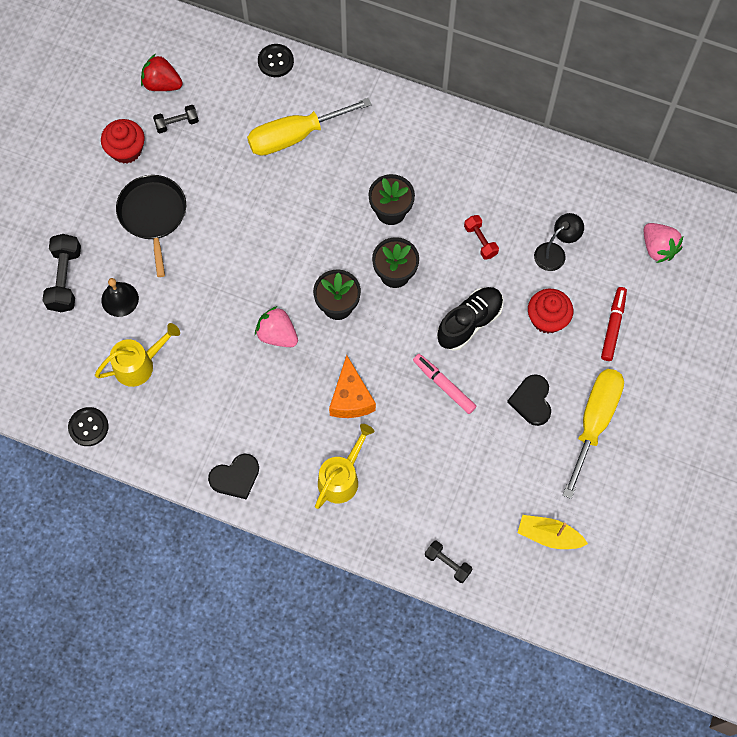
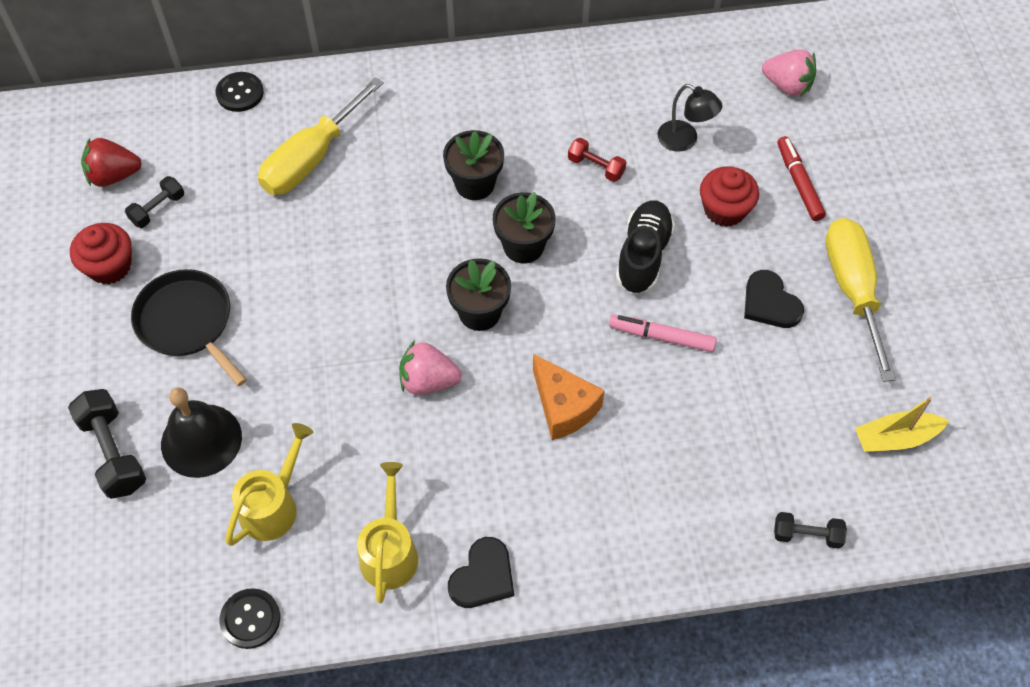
camera: 30 degrees left, 10 degrees down
(120, 299) = (201, 440): black bell -> black bell, size x1.50
(342, 477) = (614, 504): yellow watering can -> yellow watering can (390, 551)
(555, 252) = (684, 140): black lamp -> black lamp turned 105 degrees clockwise

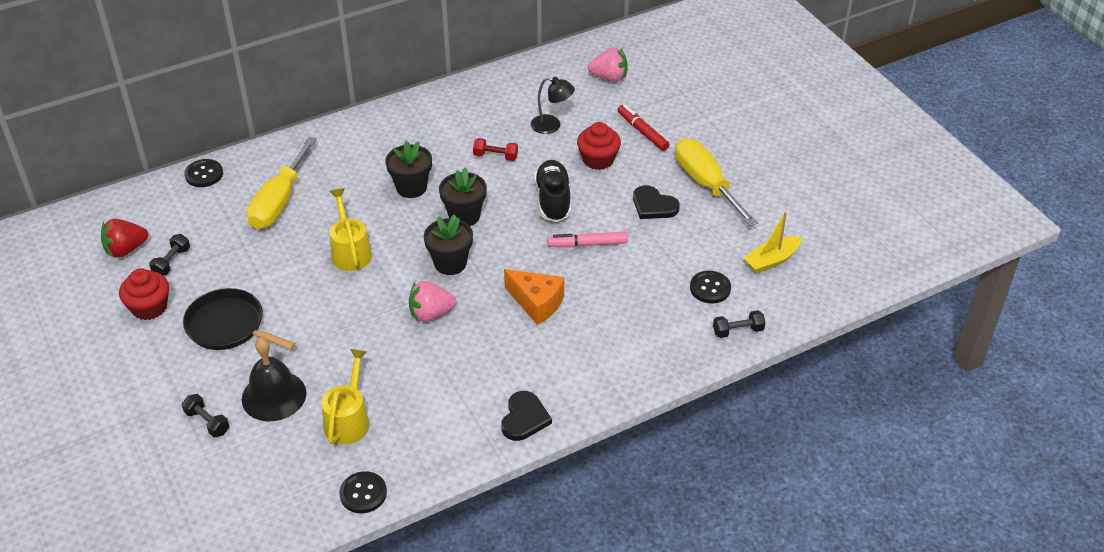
camera: 20 degrees left, 15 degrees down
(113, 452) = (207, 422): black dumbbell -> black dumbbell, size x0.60
(390, 551) = (449, 422): yellow watering can -> yellow watering can (350, 251)
(795, 456) = (710, 288): none -> black button

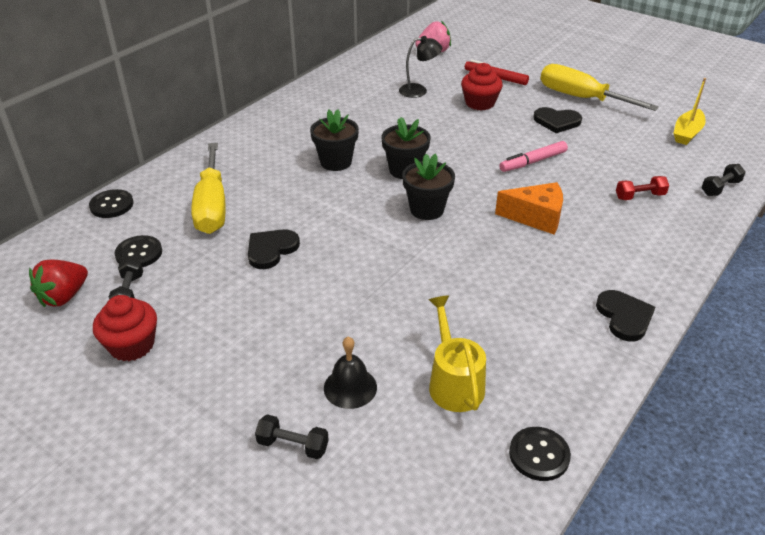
camera: 25 degrees left, 5 degrees down
(229, 326) = (242, 334): black pan -> none
(274, 396) = (350, 387): black bell -> black bell, size x0.67
(297, 259) = (271, 250): none -> black heart
(350, 251) = (320, 227): yellow watering can -> none
(431, 314) = (447, 256): pink strawberry -> none
(495, 156) = (391, 121): red dumbbell -> red dumbbell (640, 196)
(553, 200) = (471, 139): black shoe -> none
(710, 288) = (664, 165): black button -> black button (139, 253)

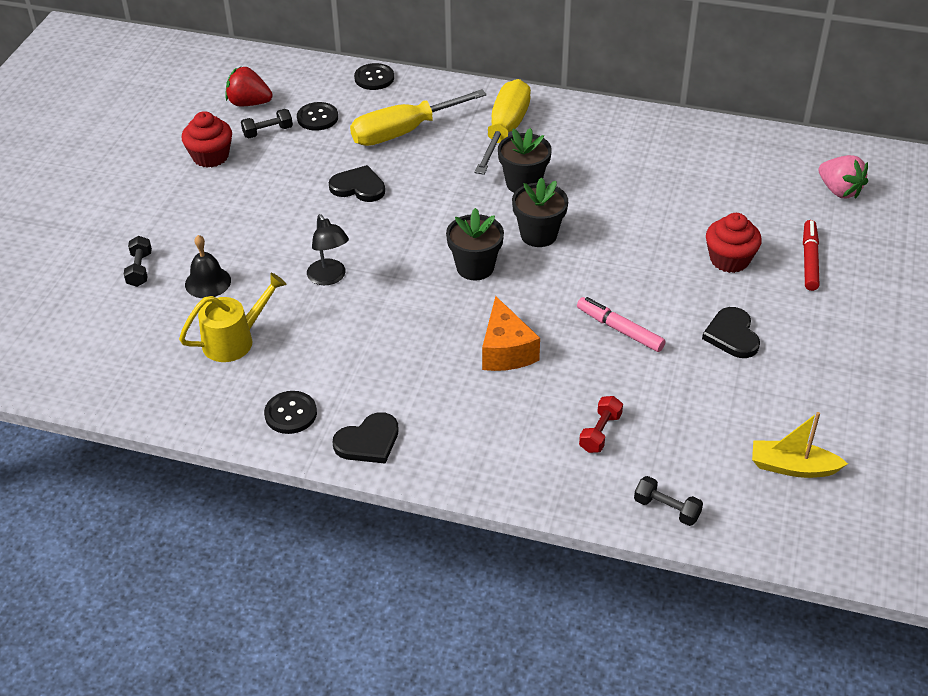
camera: 70 degrees right, 5 degrees up
(419, 90) = (722, 203): black lamp -> black lamp (329, 278)
(539, 455) = (171, 406): black button -> black button (291, 414)
(581, 98) = (815, 349): yellow screwdriver -> yellow screwdriver (505, 131)
(640, 196) = (600, 432): red dumbbell -> red dumbbell turned 60 degrees clockwise

